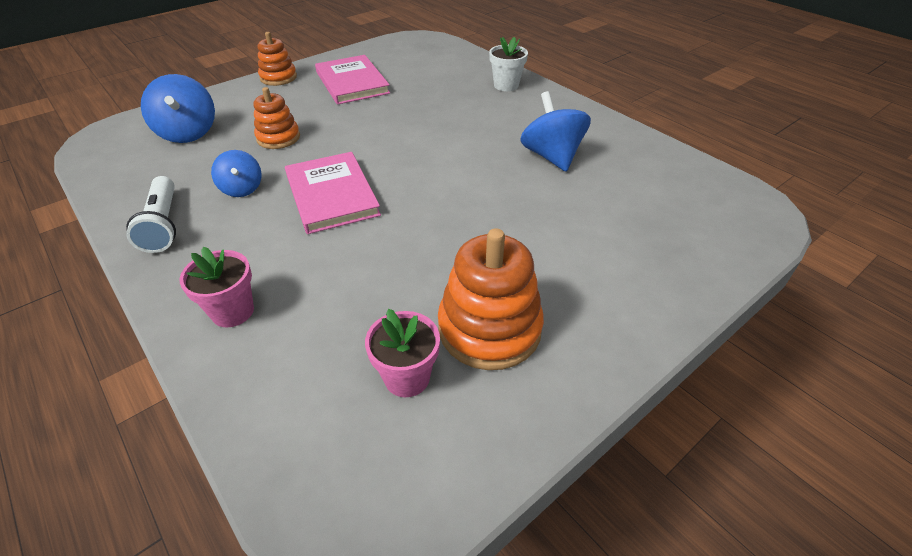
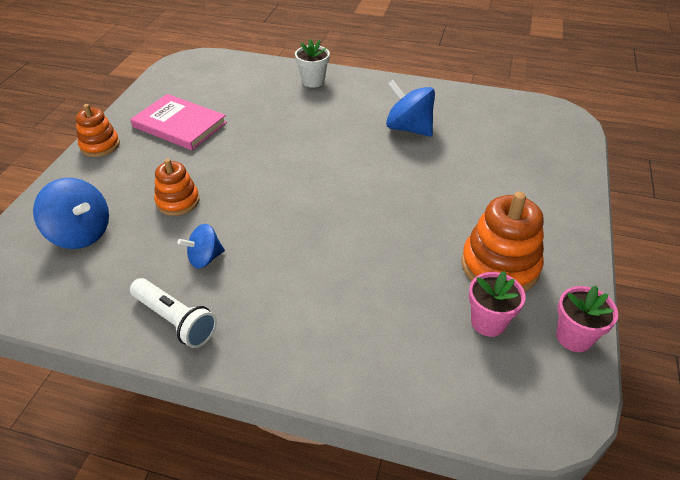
camera: 35 degrees left, 0 degrees up
(232, 311) = (325, 349): pink flower pot -> pink flower pot (574, 337)
(242, 189) = (205, 258): blue spinning top -> blue spinning top turned 120 degrees clockwise
(332, 195) = (287, 228): pink book -> none

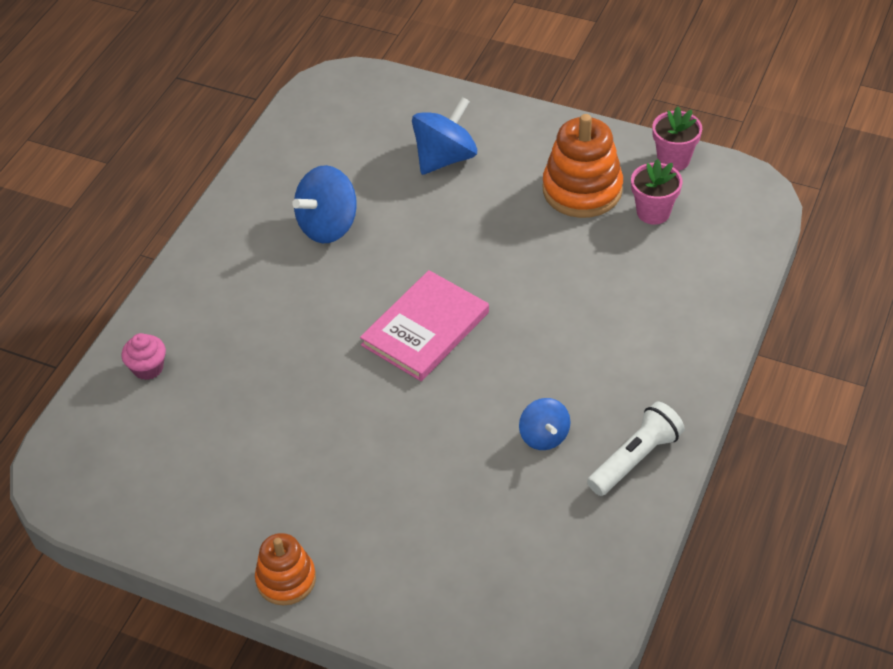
camera: 80 degrees left, 5 degrees up
(81, 234) = (483, 572): blue spinning top -> blue spinning top (445, 158)
(178, 201) = (436, 470): orange stacking toy -> none
(179, 125) = (255, 480): pink book -> pink book (425, 329)
(270, 76) = (148, 368): none -> pink cupcake
(313, 81) = (179, 317): white flower pot -> none

